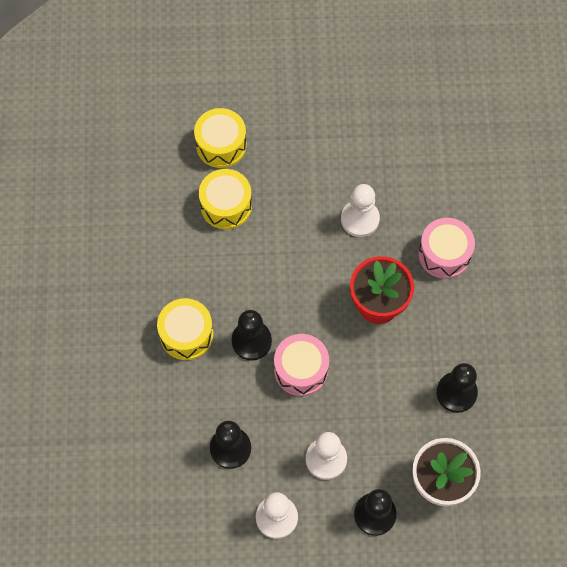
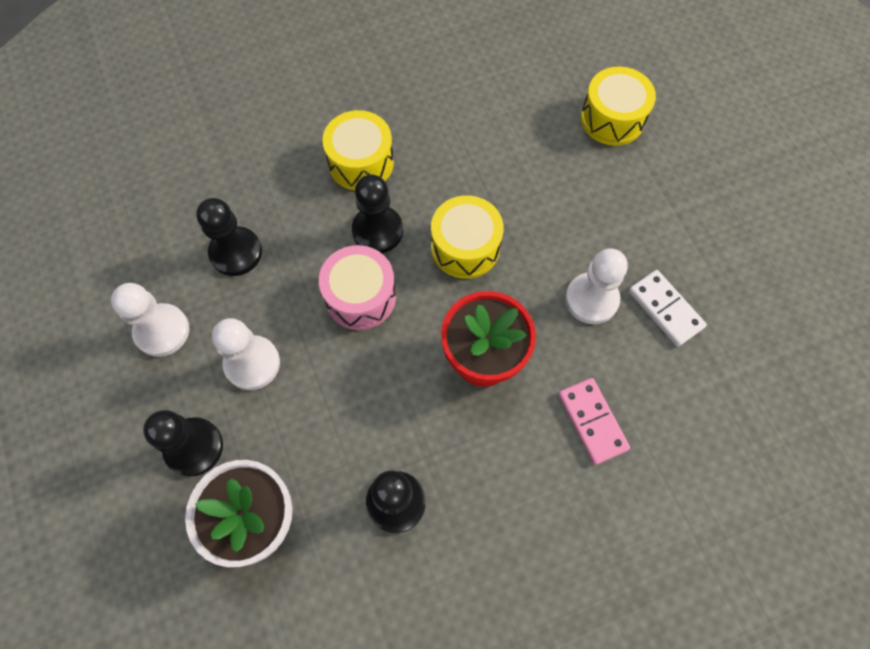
camera: 70 degrees right, 0 degrees up
(226, 205) = (538, 149): yellow drum -> yellow drum (465, 247)
(384, 177) = (665, 309): none -> white domino
(444, 254) = (592, 421): pink drum -> pink domino

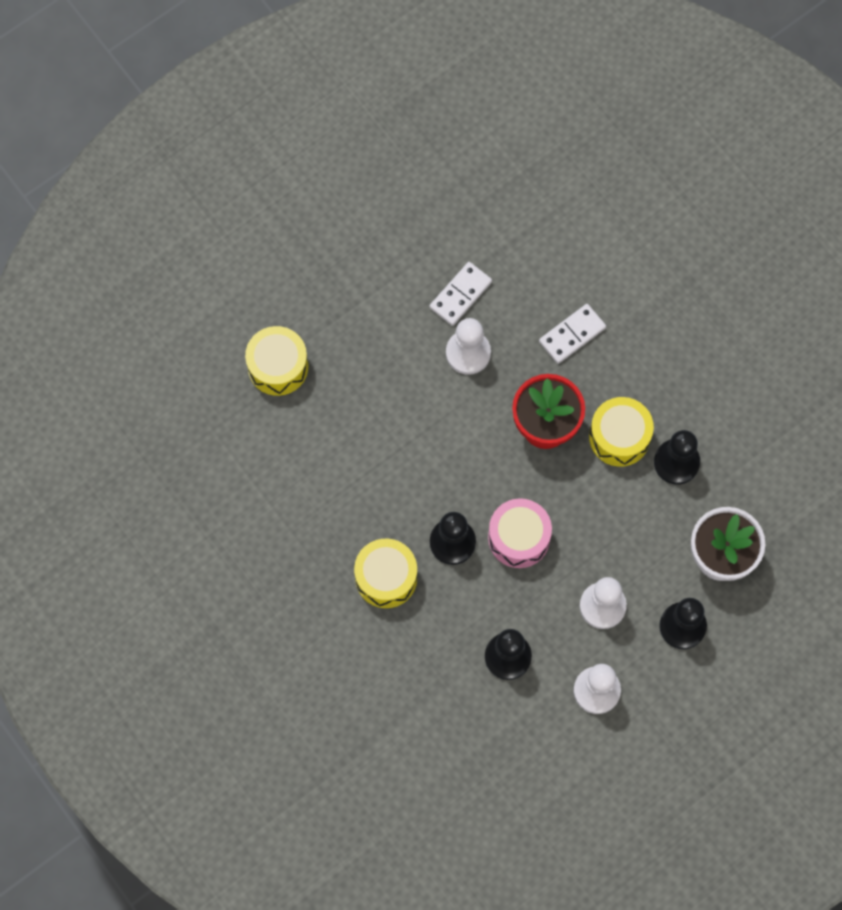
camera: 105 degrees left, 5 degrees up
(465, 247) = (448, 464): yellow drum -> yellow drum (619, 437)
(592, 421) = (572, 335): pink domino -> white domino

